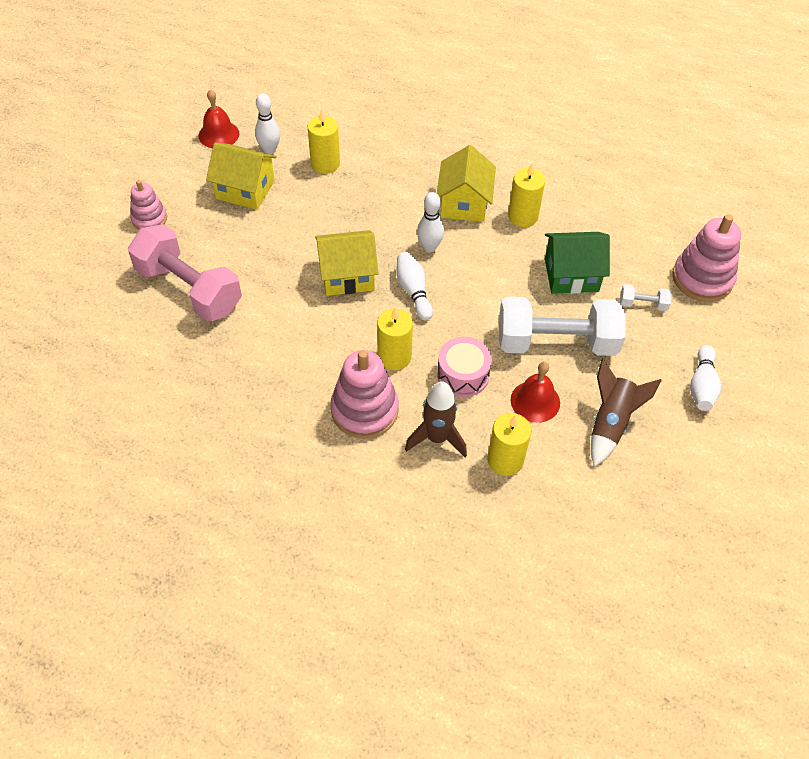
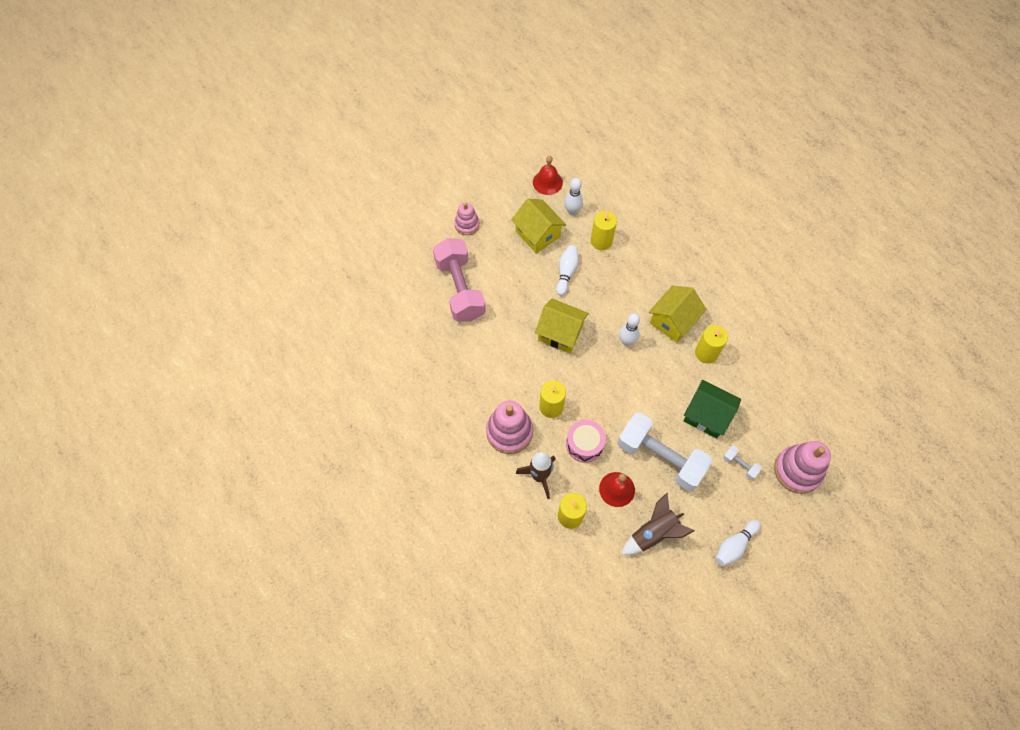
camera: 35 degrees right, 10 degrees up
(413, 291) = (594, 368): white bowling pin -> white bowling pin (566, 273)

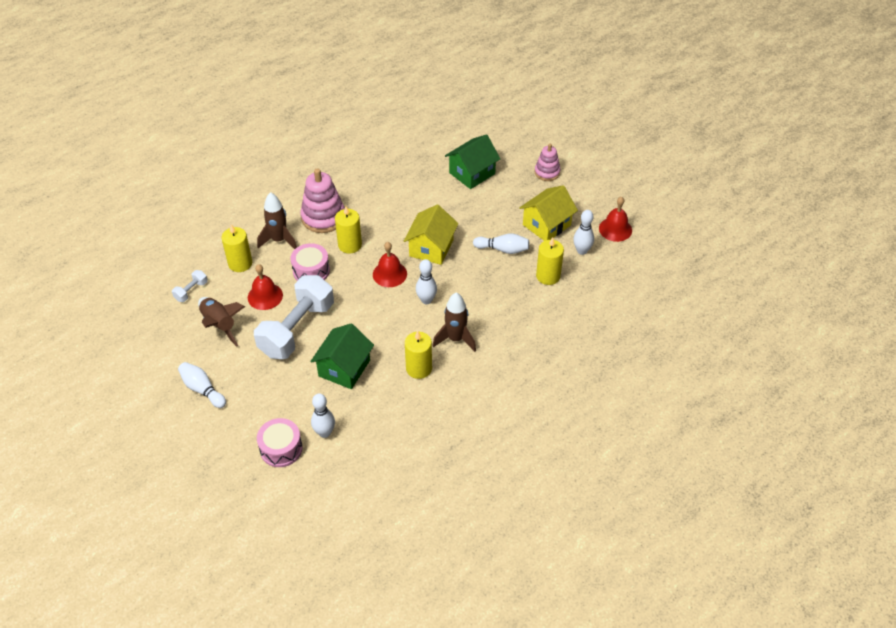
camera: 85 degrees right, 15 degrees down
(460, 289) = (472, 173): pink dumbbell -> green house
(592, 371) = (389, 274): none -> red bell
(673, 321) = (455, 339): yellow house -> brown rocket
(740, 465) = (288, 396): white dumbbell -> white dumbbell (191, 291)
(778, 433) = (324, 432): none -> white bowling pin
(797, 470) = (281, 449): pink stacking toy -> pink drum

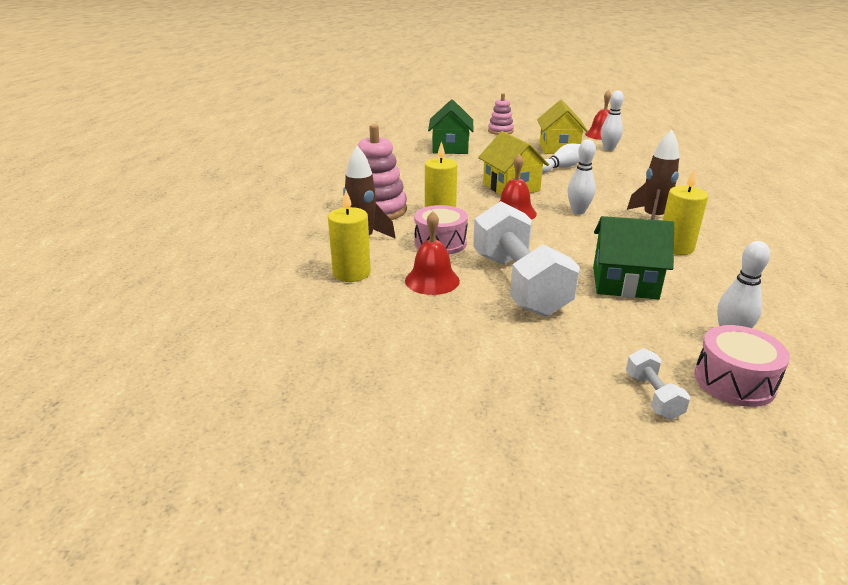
camera: 45 degrees left, 20 degrees down
(191, 291) = (332, 322): white dumbbell -> white dumbbell (653, 396)
(202, 389) = (534, 395): white bowling pin -> none
(220, 325) = (429, 328): brown rocket -> none
(344, 368) = (625, 282): green house -> green house turned 60 degrees counterclockwise
(548, 276) = (620, 165): yellow candle -> none

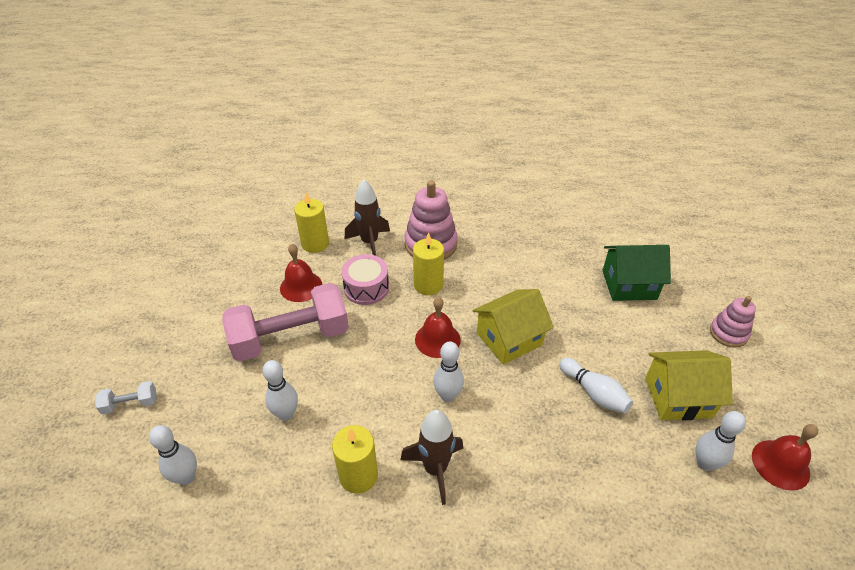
camera: 85 degrees right, 15 degrees up
(519, 284) = (291, 338): white dumbbell -> pink dumbbell
(625, 282) = (286, 414): green house -> white bowling pin
(734, 381) = (130, 461): pink drum -> none

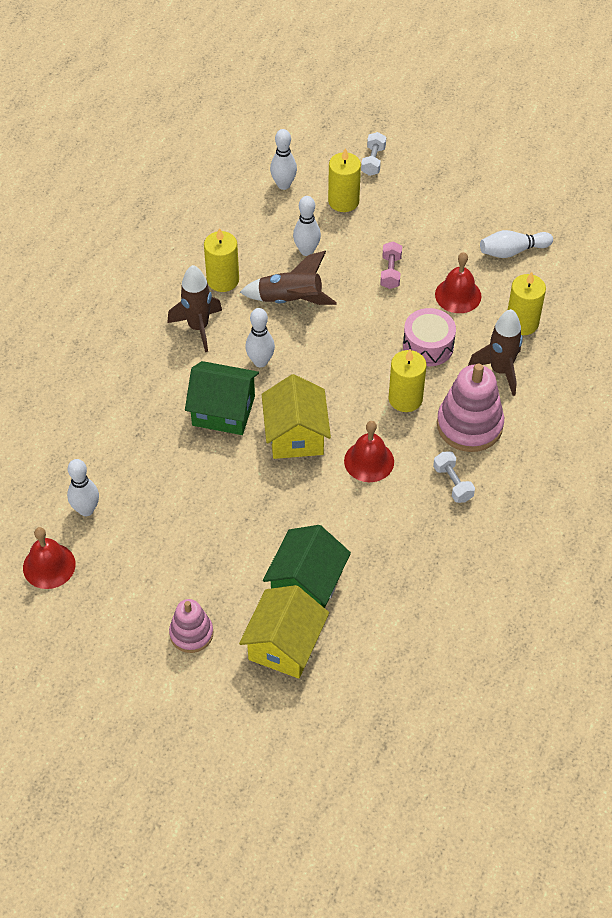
camera: 115 degrees right, 10 degrees up
(201, 408) = (343, 201): none -> yellow candle
(291, 338) = (390, 272): pink dumbbell -> pink dumbbell, size x0.41
(359, 401) = (290, 300): none -> brown rocket
(437, 339) = (327, 378): red bell -> red bell (369, 461)
(487, 239) = (453, 483): none -> white dumbbell
(520, 401) = (223, 411): none -> green house
(594, 393) = (197, 470): white bowling pin -> white bowling pin (512, 251)
(678, 397) = (153, 534): yellow house -> yellow house (284, 645)

